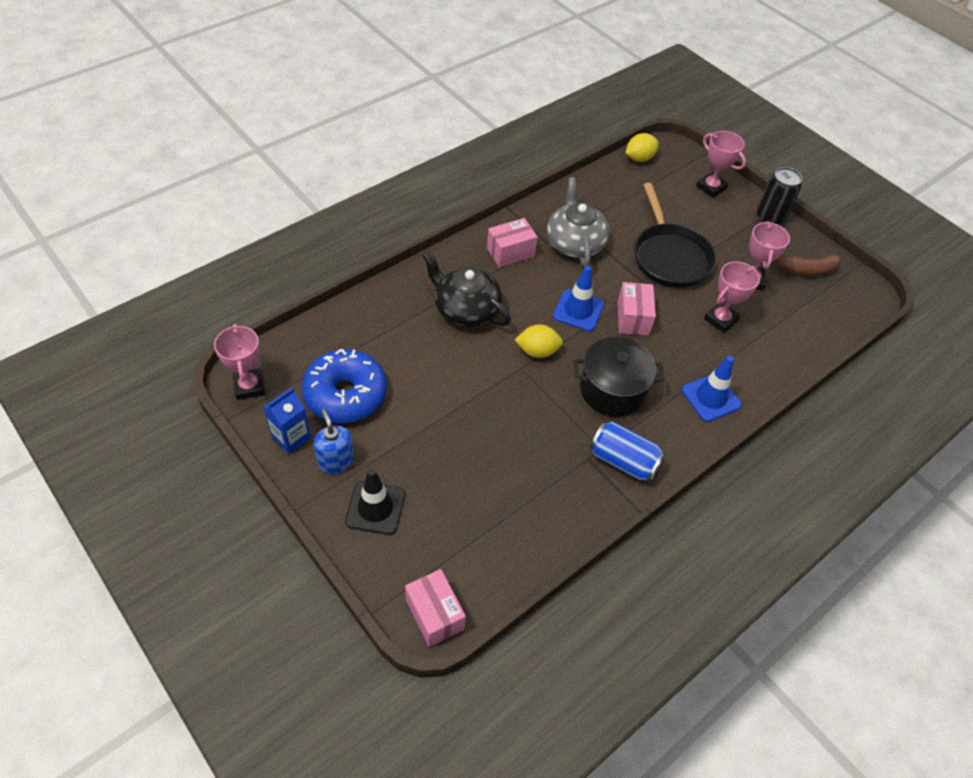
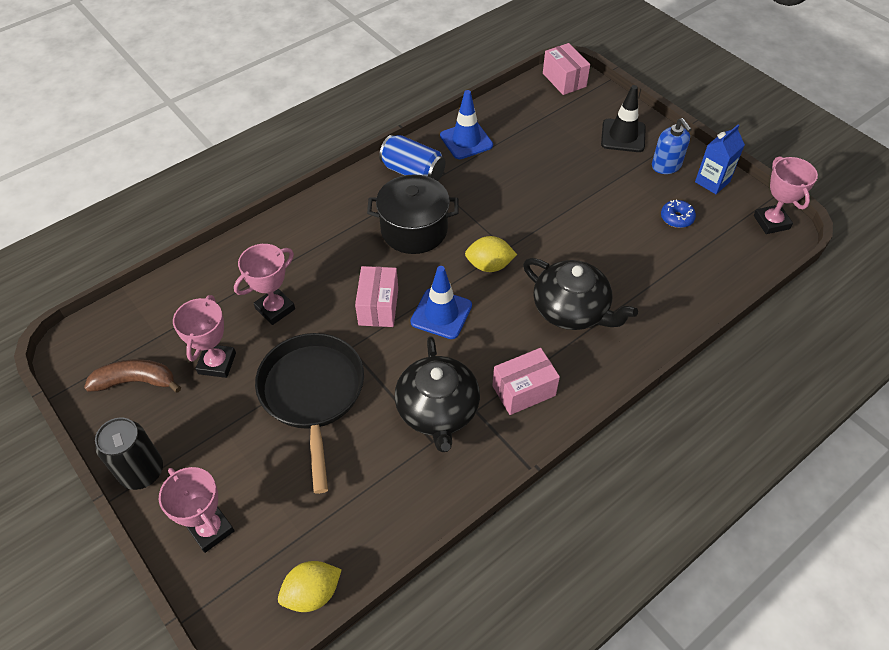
camera: 175 degrees left, 0 degrees up
(345, 394) = (676, 218): blue donut -> blue donut, size x0.42
(574, 243) = (437, 410): grey teapot -> black teapot
(711, 398) = (315, 226): blue traffic cone -> blue traffic cone (466, 141)

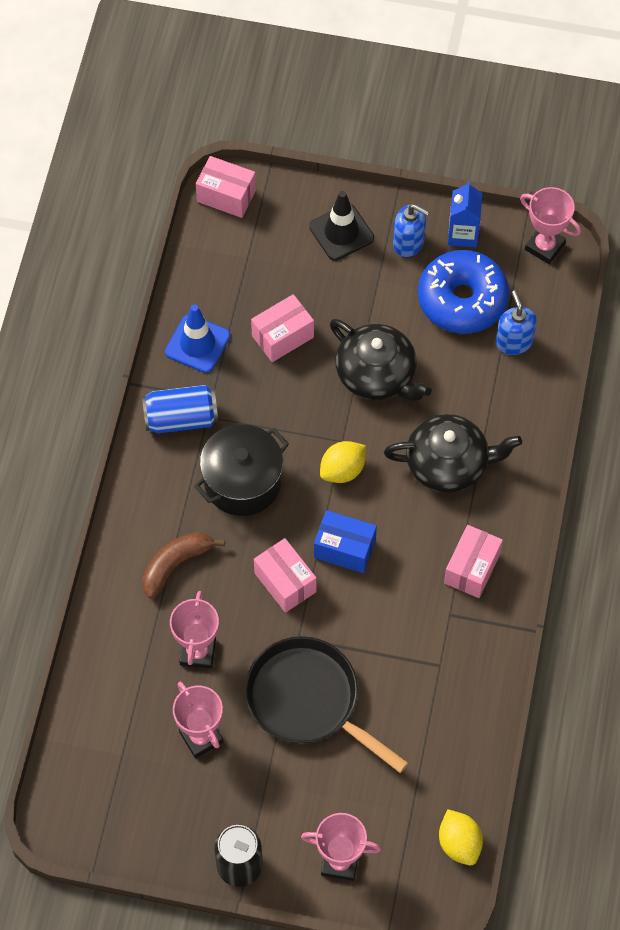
camera: 40 degrees left, 10 degrees up
(136, 381) = (150, 805): brown banana -> brown banana (176, 564)
(312, 593) = (459, 843): yellow lemon -> yellow lemon turned 45 degrees counterclockwise
(437, 410) = (420, 637): black teapot -> black teapot (377, 374)
(441, 314) = (344, 549): blue traffic cone -> blue box
(526, 167) = (282, 336): none -> pink box
(676, 218) = (462, 300): blue donut -> blue donut, size x2.38
(695, 265) = (514, 342): none -> blue soap dispenser

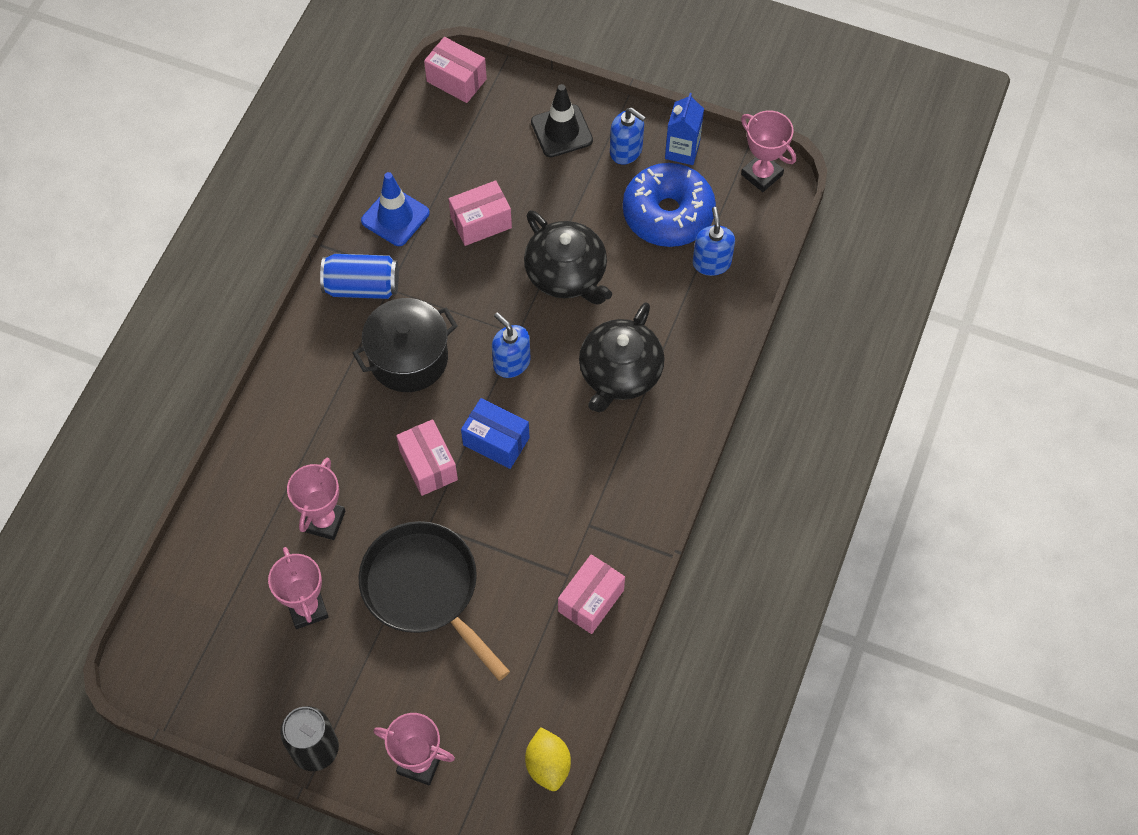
camera: 10 degrees right, 0 degrees up
(176, 564) = (323, 429): brown banana -> none
(342, 470) = (511, 362): yellow lemon -> blue soap dispenser
(448, 464) = (620, 373): black teapot -> black teapot turned 105 degrees clockwise
(472, 568) = (621, 482): pink box -> pink box (591, 600)

